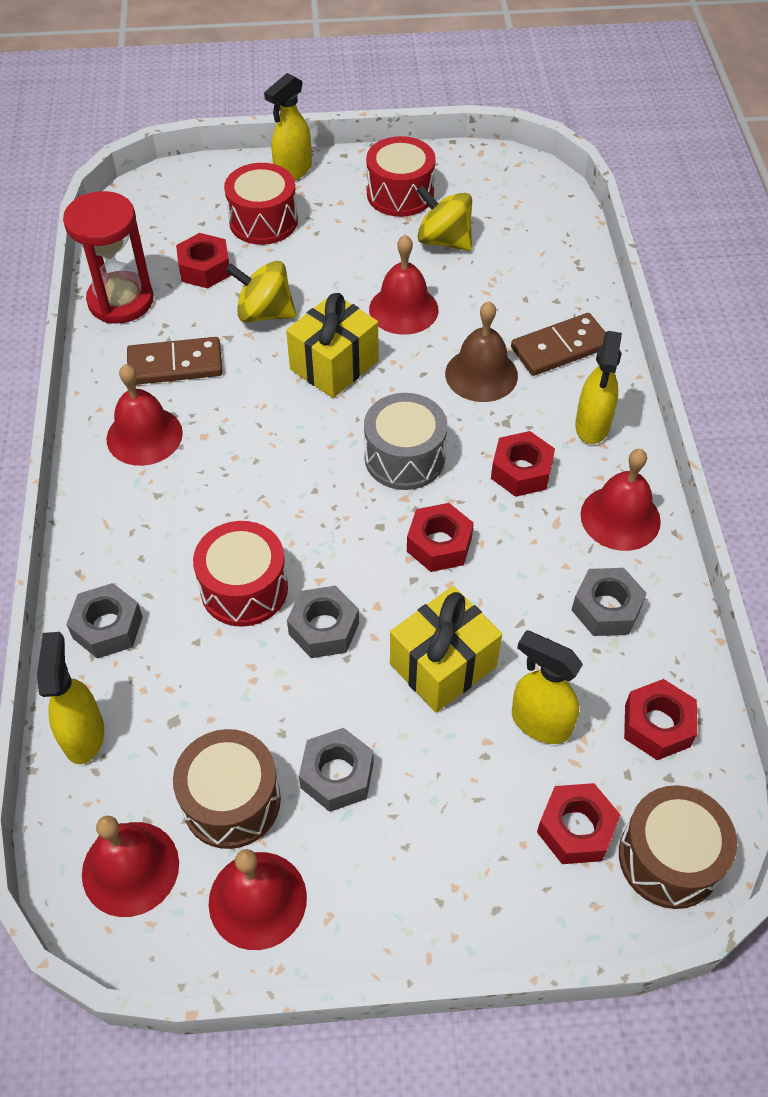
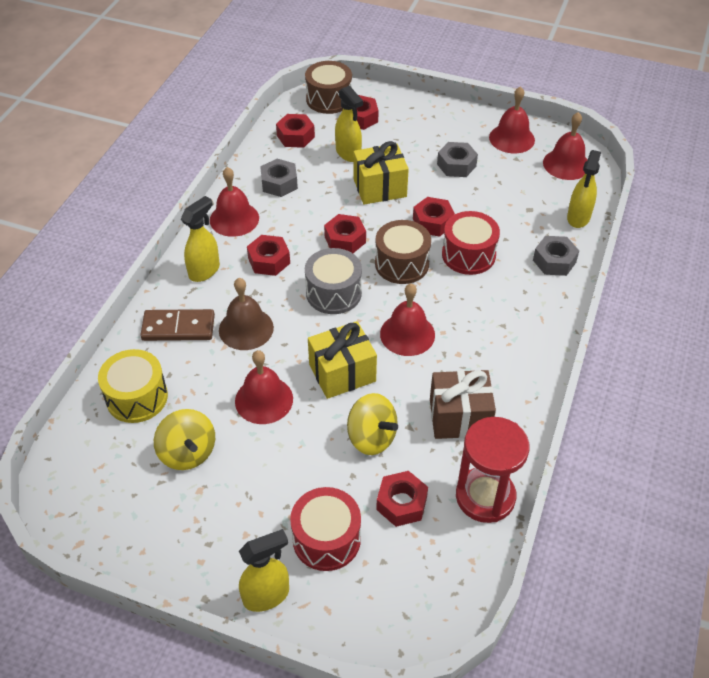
camera: 155 degrees left, 5 degrees down
(144, 436) = (500, 368): red bell -> red bell (407, 334)
(175, 364) = (459, 417): brown domino -> brown gift
(231, 801) = (511, 172): brown drum -> brown drum (402, 264)
(324, 628) = (433, 222): grey nut -> red nut
(400, 194) = (187, 521): red drum -> none
(538, 267) = (137, 397): none -> yellow drum

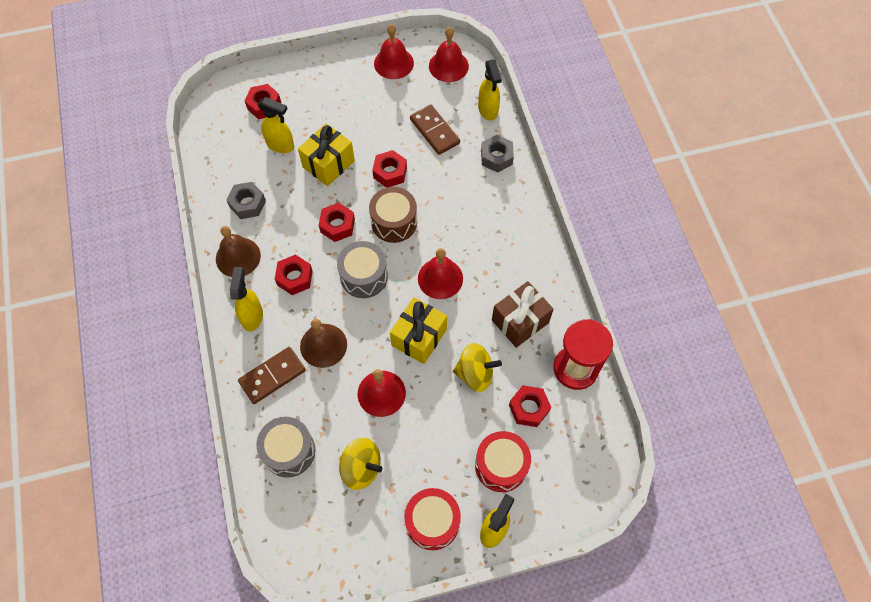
camera: 35 degrees left, 15 degrees up
(137, 397) = (289, 451): yellow drum -> grey drum
(234, 219) = (238, 257): red bell -> brown bell
(295, 136) = (225, 152): red nut -> none
(329, 99) = (224, 101): brown drum -> none
(456, 165) = (370, 111): grey nut -> none
(468, 255) = (435, 186): red drum -> red drum (432, 522)
(506, 210) = (434, 131): none -> brown domino

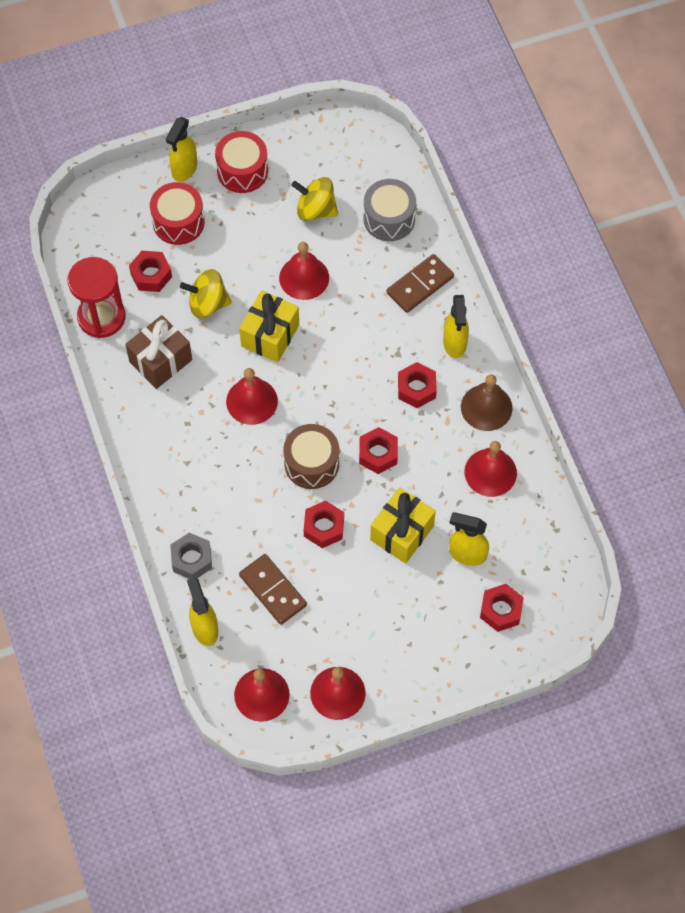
camera: 175 degrees right, 0 degrees up
(247, 204) = (490, 472): grey nut -> red bell
(323, 345) = (372, 319): brown bell -> none
(364, 276) = (338, 396): grey drum -> none

